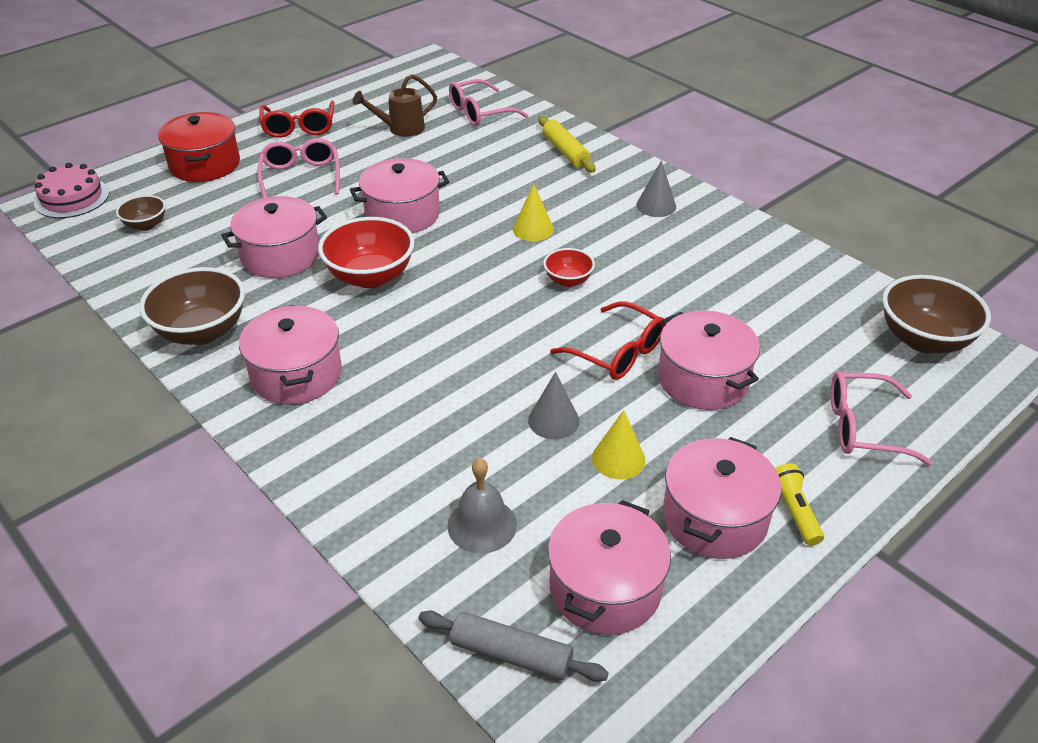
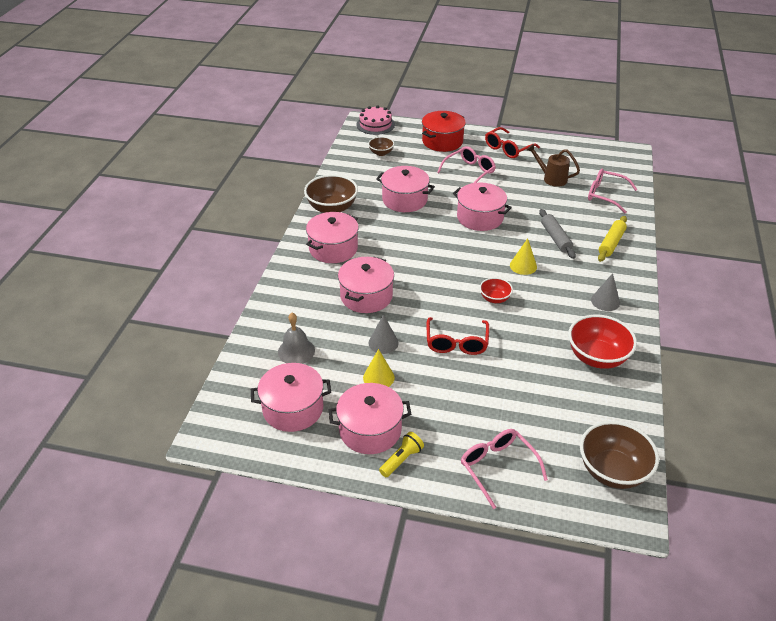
camera: 55 degrees right, 0 degrees up
(370, 276) = (421, 233): red bowl -> red bowl (597, 357)
(511, 654) = (233, 395): grey rolling pin -> grey rolling pin (556, 238)
(703, 379) = (469, 384): pink pot -> pink pot (366, 296)

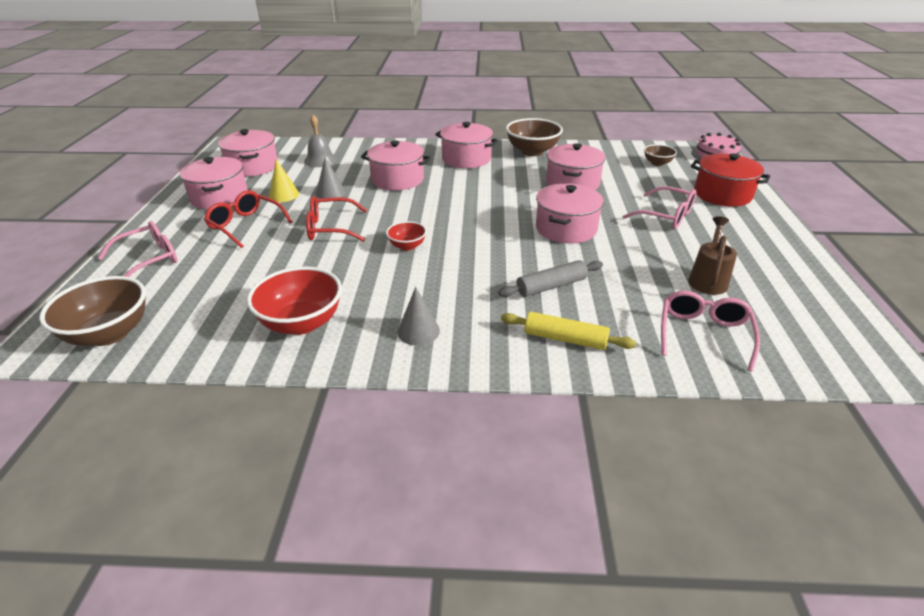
camera: 80 degrees right, 5 degrees down
(401, 460) = (180, 213): yellow flashlight -> none
(507, 149) = (755, 240): red glasses -> red glasses (245, 225)
(523, 266) = (477, 262): yellow cone -> none

